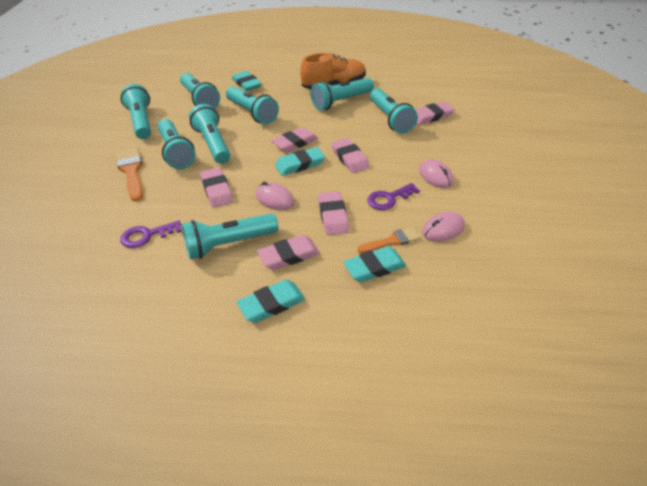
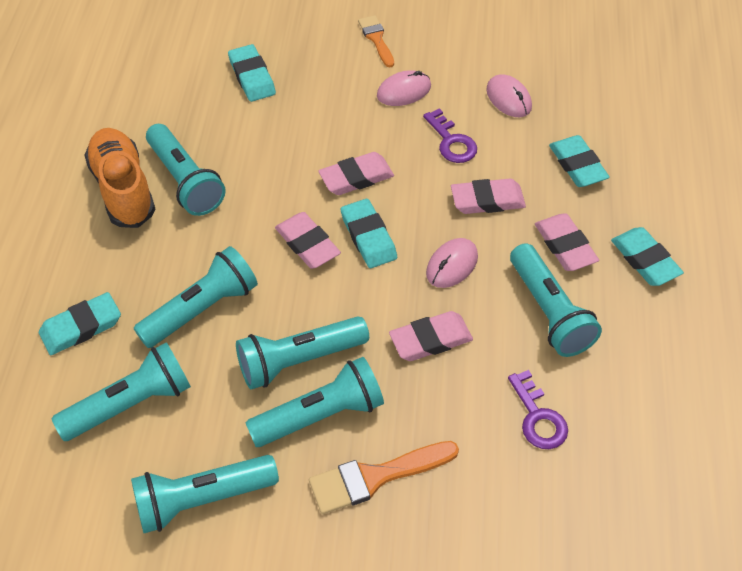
camera: 90 degrees left, 10 degrees up
(390, 119) = (253, 123): turquoise flashlight -> none
(392, 241) = (532, 146): orange brush -> orange brush (376, 39)
(431, 116) = (252, 77): pink eraser -> turquoise eraser

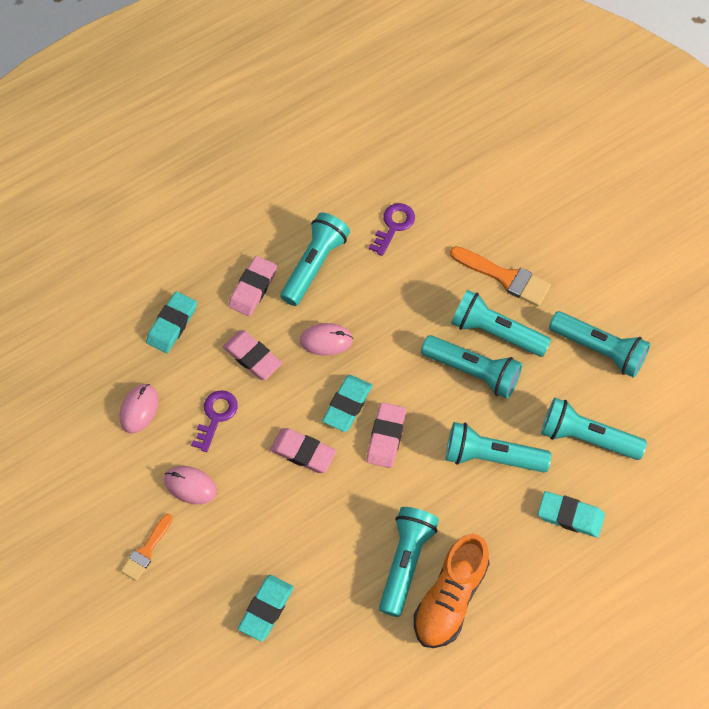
camera: 130 degrees left, 10 degrees up
(430, 339) = (392, 313): pink eraser -> none
(645, 260) = (226, 239): turquoise eraser -> none

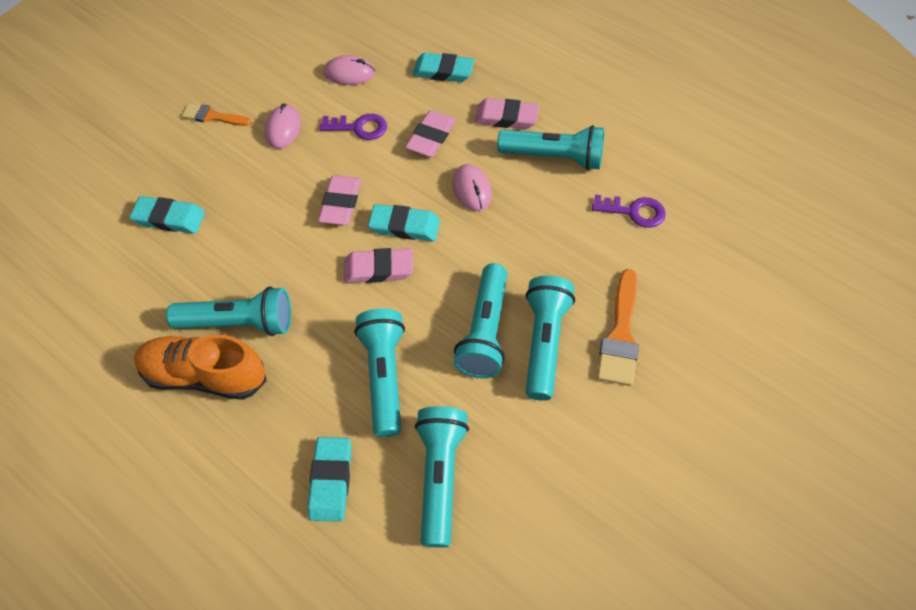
camera: 75 degrees right, 5 degrees down
(599, 349) = (566, 464): turquoise flashlight -> none

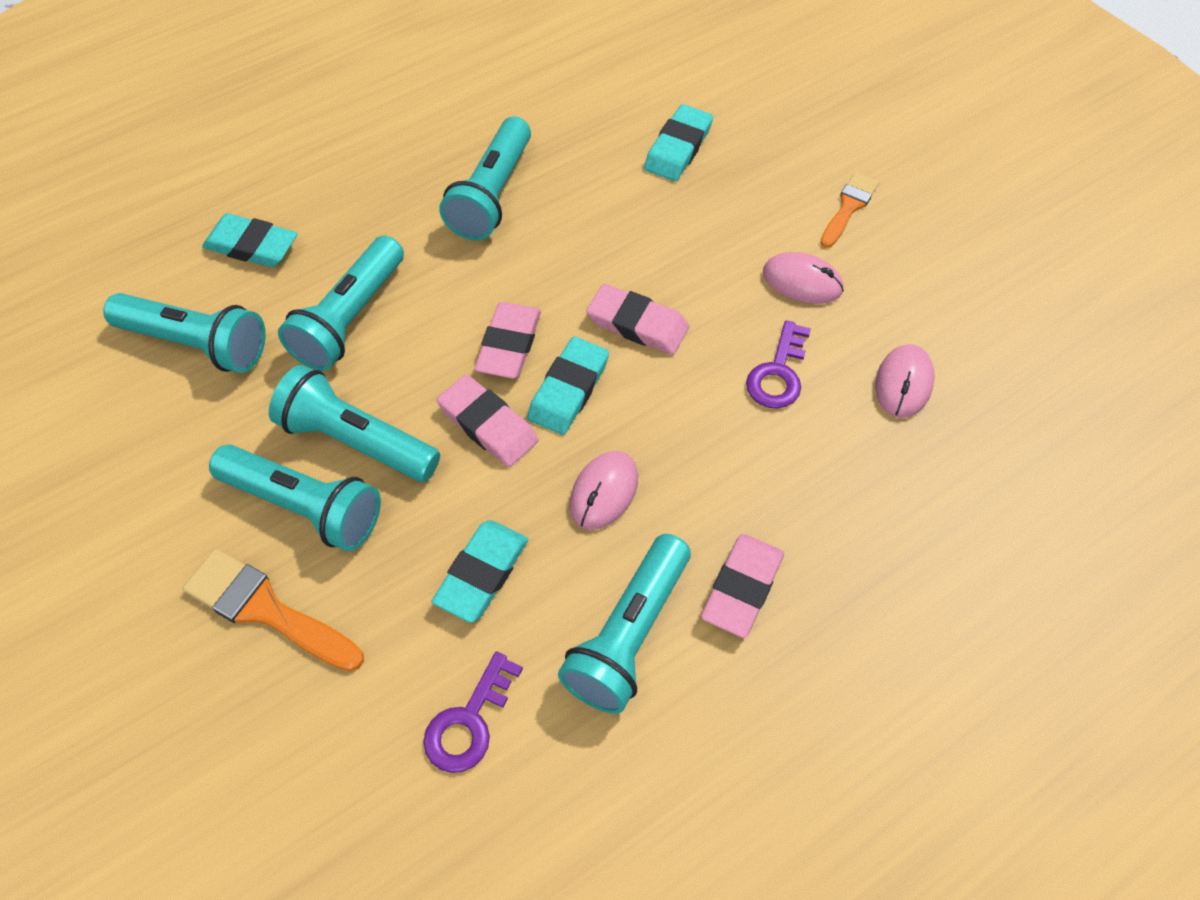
camera: 105 degrees right, 0 degrees up
(205, 375) = (437, 158): orange shoe -> none
(384, 376) = (350, 318): turquoise flashlight -> turquoise flashlight turned 105 degrees clockwise
(431, 137) = (729, 464): pink eraser -> pink eraser (488, 425)
(443, 71) = (879, 520): turquoise eraser -> turquoise eraser (482, 573)
(472, 189) = (604, 492): pink mouse -> pink mouse turned 60 degrees counterclockwise

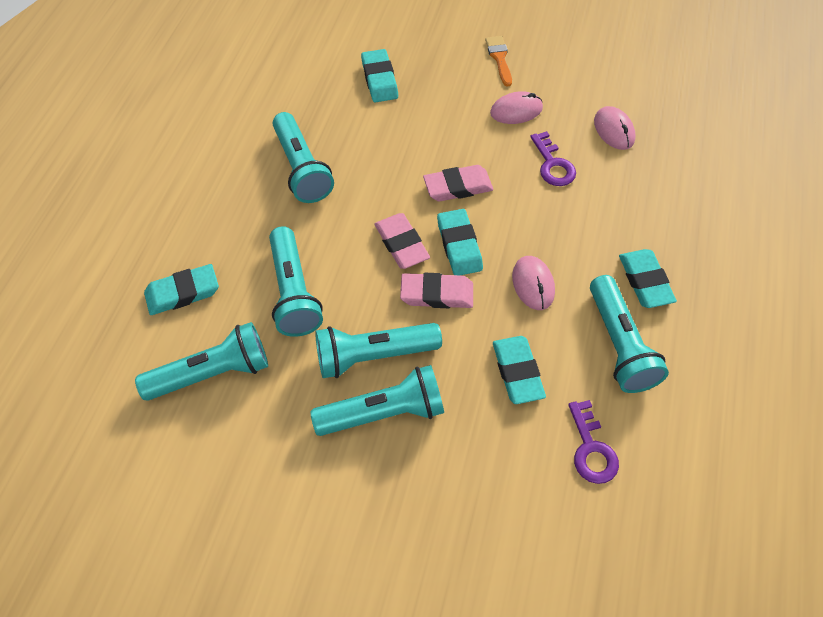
camera: 40 degrees left, 0 degrees up
(266, 609) = (424, 483): orange brush -> none
(742, 588) = (645, 281): pink eraser -> turquoise eraser

